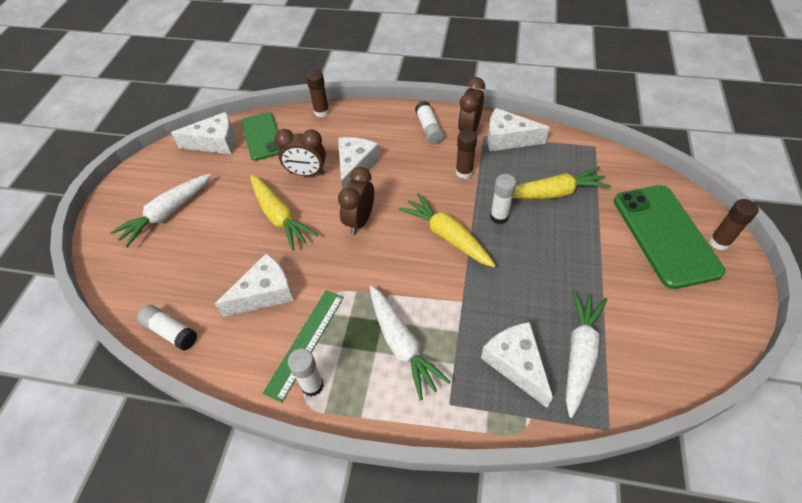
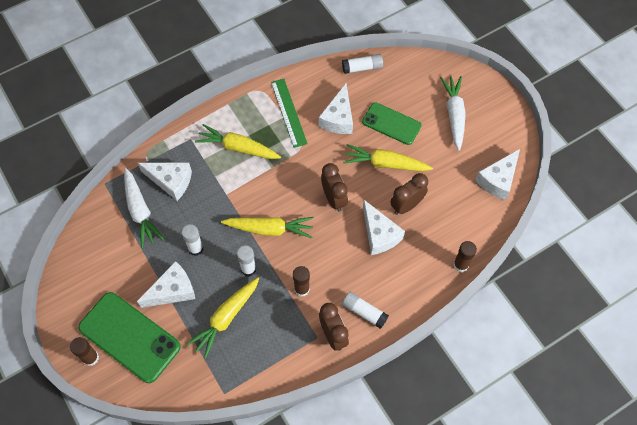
camera: 135 degrees right, 10 degrees up
(262, 136) = (474, 210): green phone -> green phone (391, 124)
(312, 385) = (264, 98): white glue stick -> white glue stick (196, 248)
(401, 344) = (238, 148): white carrot -> yellow carrot
(507, 139) = (296, 348): white cheese -> white cheese (173, 291)

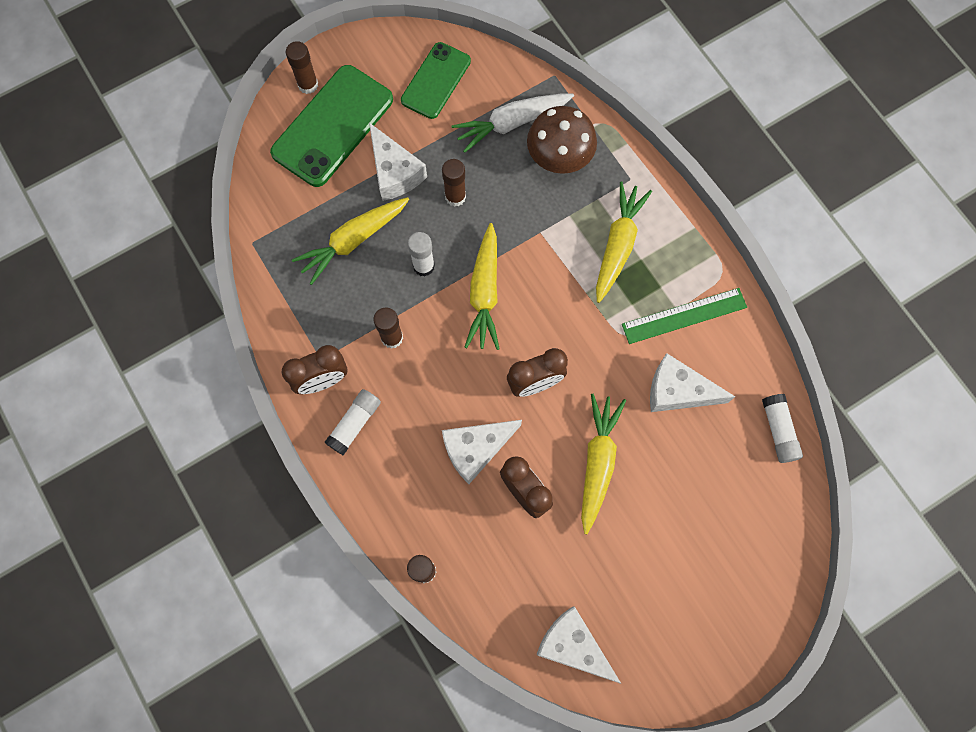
camera: 90 degrees right, 10 degrees up
(171, 181) = (559, 158): white cheese -> brown mushroom
(196, 248) = (455, 197): white glue stick -> brown glue stick
(226, 318) = (353, 240): yellow carrot -> yellow carrot turned 75 degrees counterclockwise
(391, 124) = (672, 475): green phone -> green phone (436, 81)
(454, 115) = (694, 581): white carrot -> none

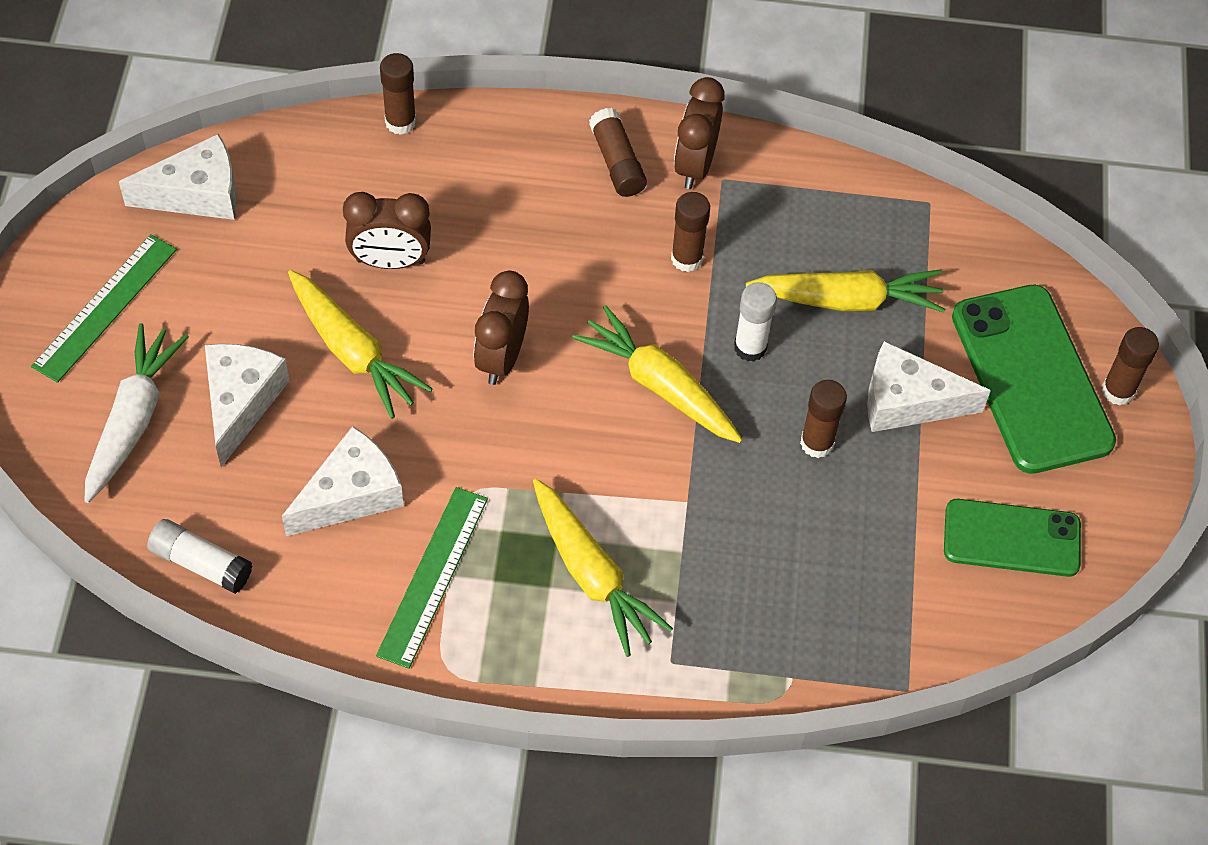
camera: 125 degrees right, 15 degrees down
(353, 240) = (846, 300): yellow carrot -> yellow carrot turned 90 degrees clockwise
(354, 423) = (617, 162): white glue stick -> brown glue stick
(436, 81) = (1011, 538): green phone -> green phone turned 60 degrees counterclockwise
(475, 449) = (482, 250): white cheese -> white cheese (241, 402)
(512, 123) = (872, 582): white carrot -> white carrot (133, 420)
(559, 158) = (773, 600): brown mushroom -> none
(689, 625) = (105, 307): none -> green ruler

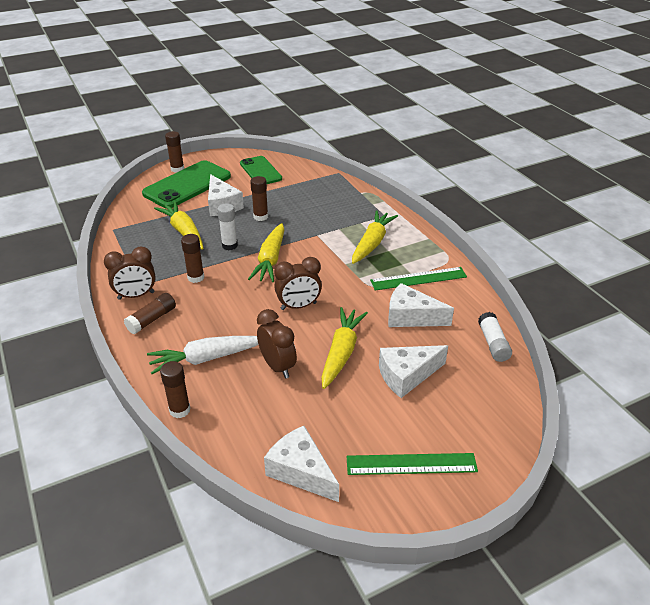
camera: 120 degrees left, 20 degrees down
(133, 420) = (458, 409): white carrot -> white carrot (206, 358)

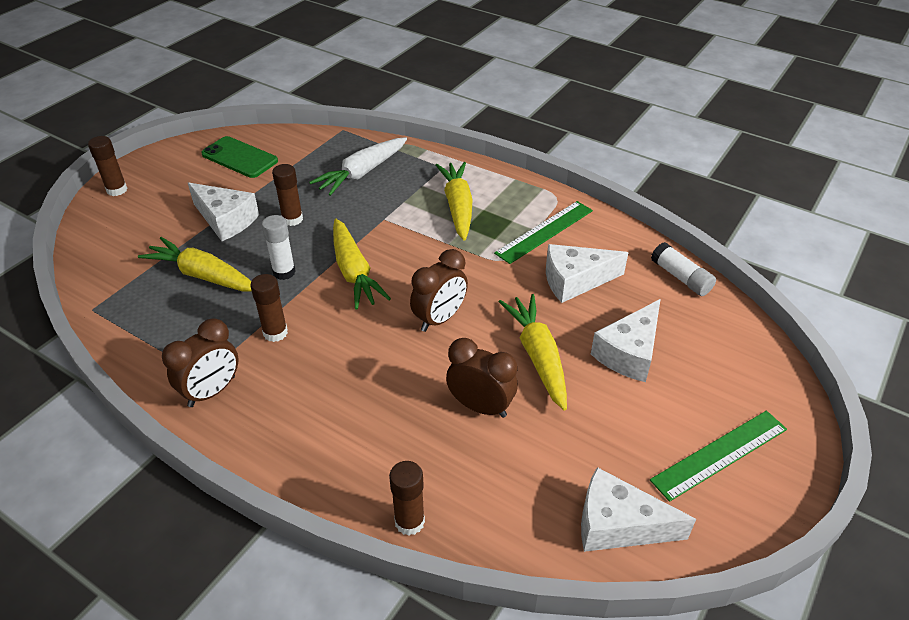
camera: 30 degrees left, 5 degrees up
(152, 319) = (264, 415): brown glue stick -> none
(187, 185) = (151, 208): green phone -> none
(206, 358) = (384, 436): white carrot -> white carrot (362, 173)

